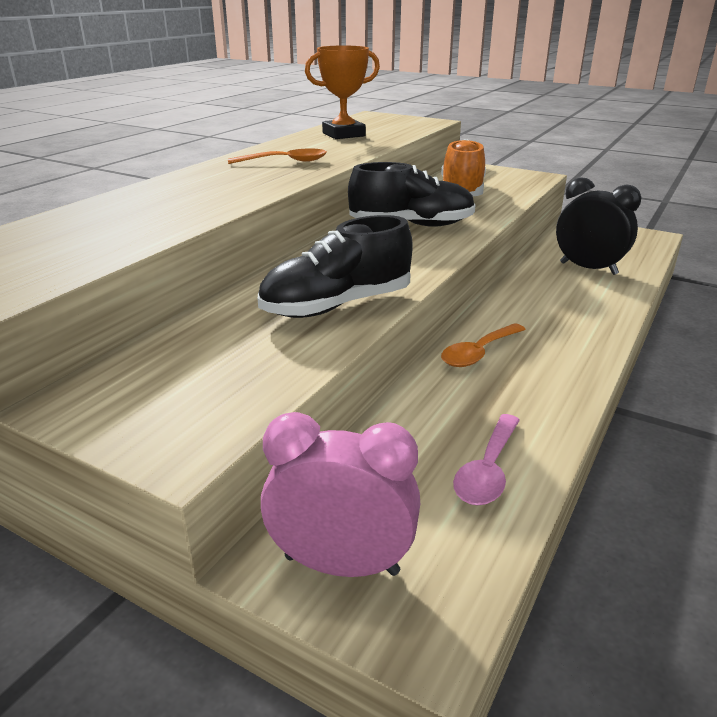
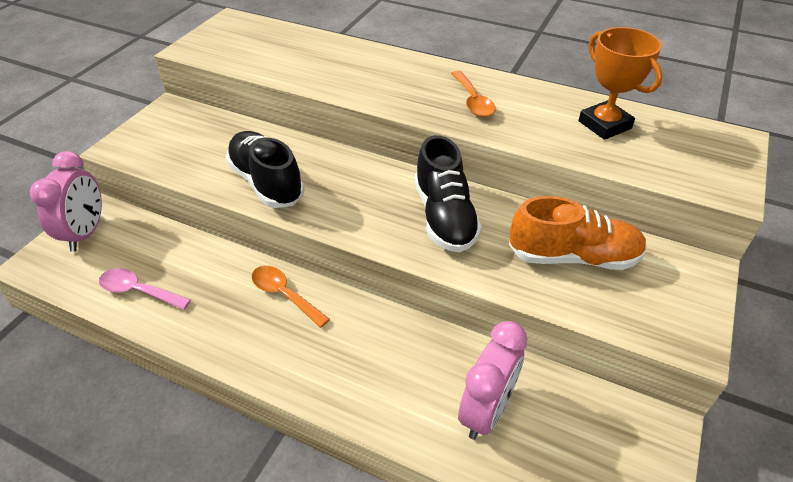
camera: 85 degrees right, 15 degrees up
(588, 268) = (486, 411): black clock -> pink clock

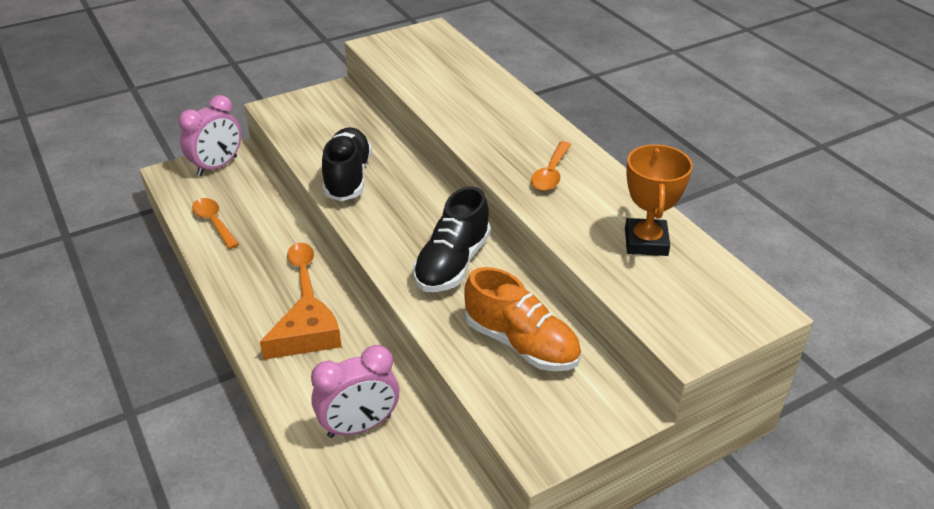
camera: 35 degrees right, 5 degrees down
(139, 291) = (214, 222): pink spoon -> orange spoon
(352, 355) = (307, 337): none -> orange cheese

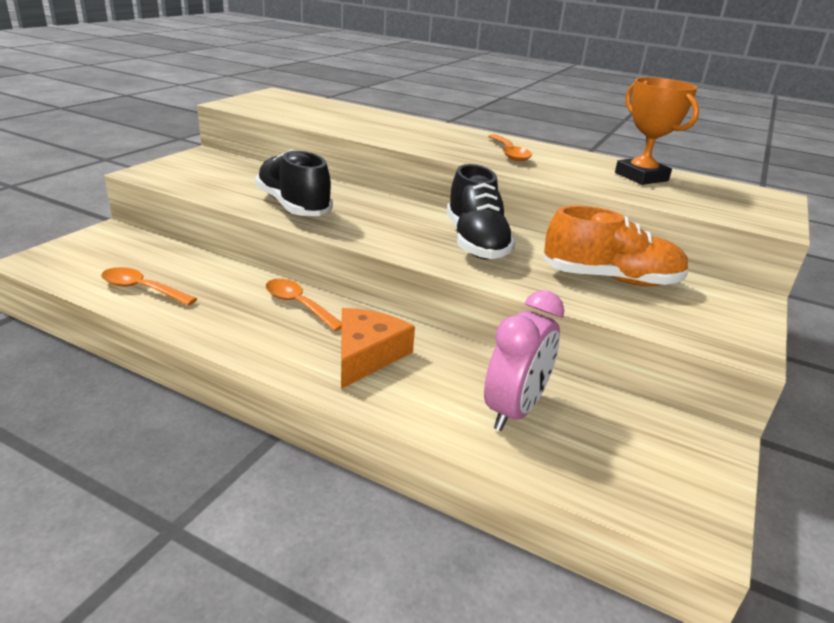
camera: 35 degrees left, 10 degrees down
(217, 166) = (96, 244): pink clock -> none

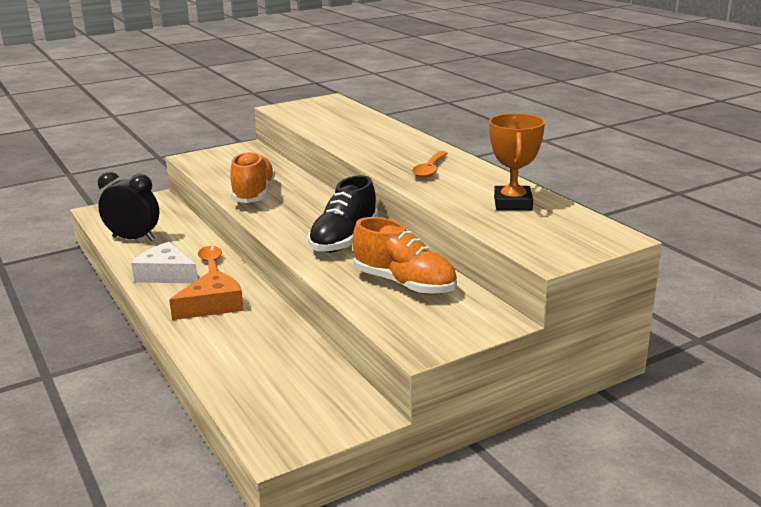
camera: 35 degrees right, 5 degrees down
(142, 289) = (134, 239): orange spoon -> black clock
(251, 328) = (166, 274): none -> white cheese
(293, 206) = (253, 194): black shoe -> orange shoe
(514, 411) = (257, 359): pink clock -> none

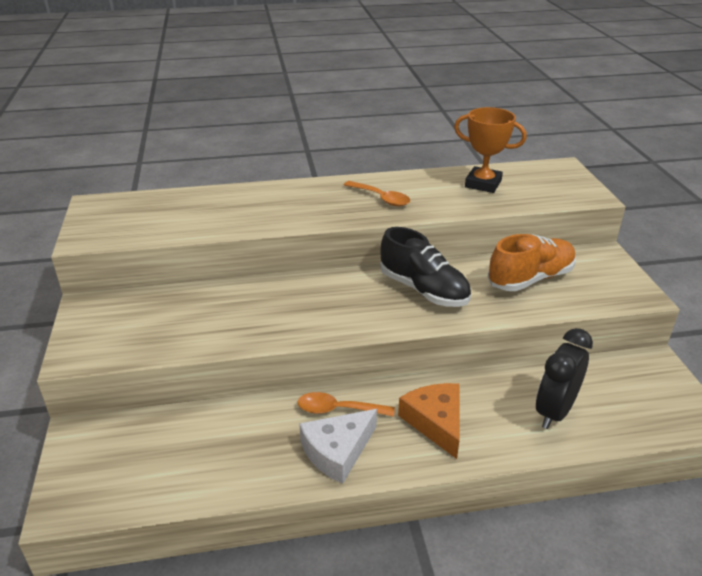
camera: 70 degrees left, 10 degrees up
(134, 239) = (205, 472): black clock -> black clock (554, 411)
(253, 194) = (258, 324): orange shoe -> none

